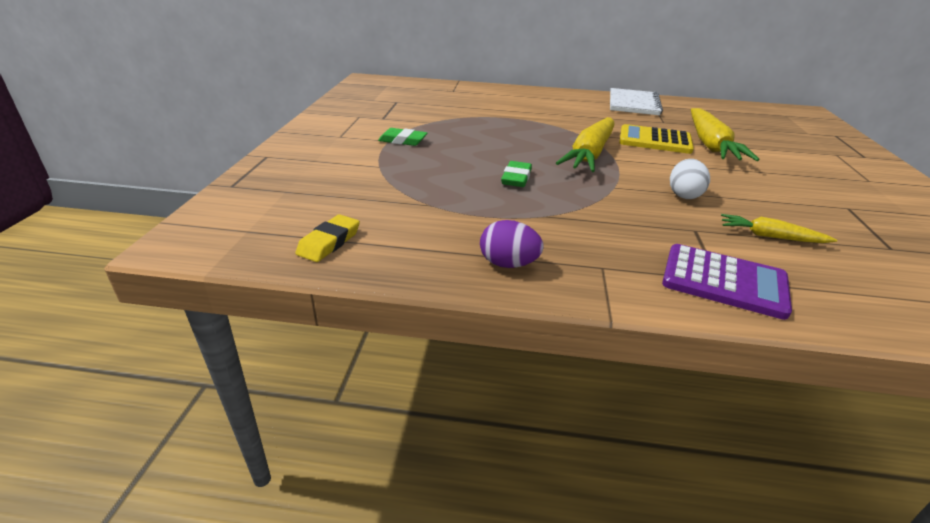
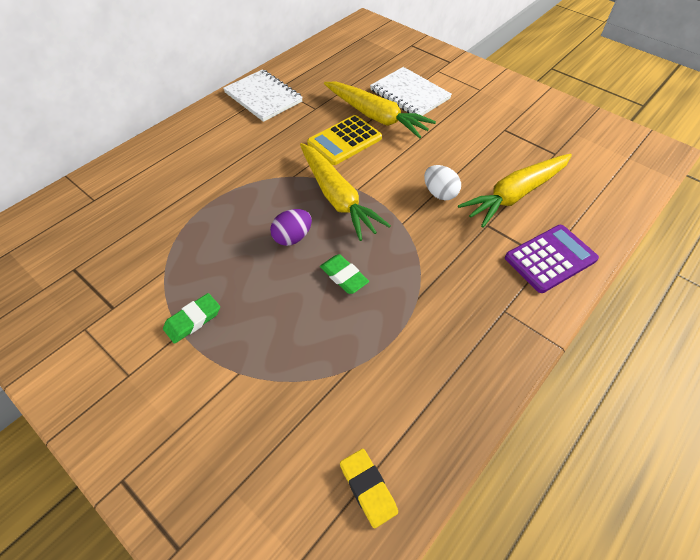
camera: 55 degrees left, 20 degrees up
(508, 264) = (472, 366): purple egg -> purple egg (292, 237)
(771, 150) = (409, 94): none -> white notebook
(771, 237) = (516, 194): yellow carrot -> yellow carrot, size x1.93

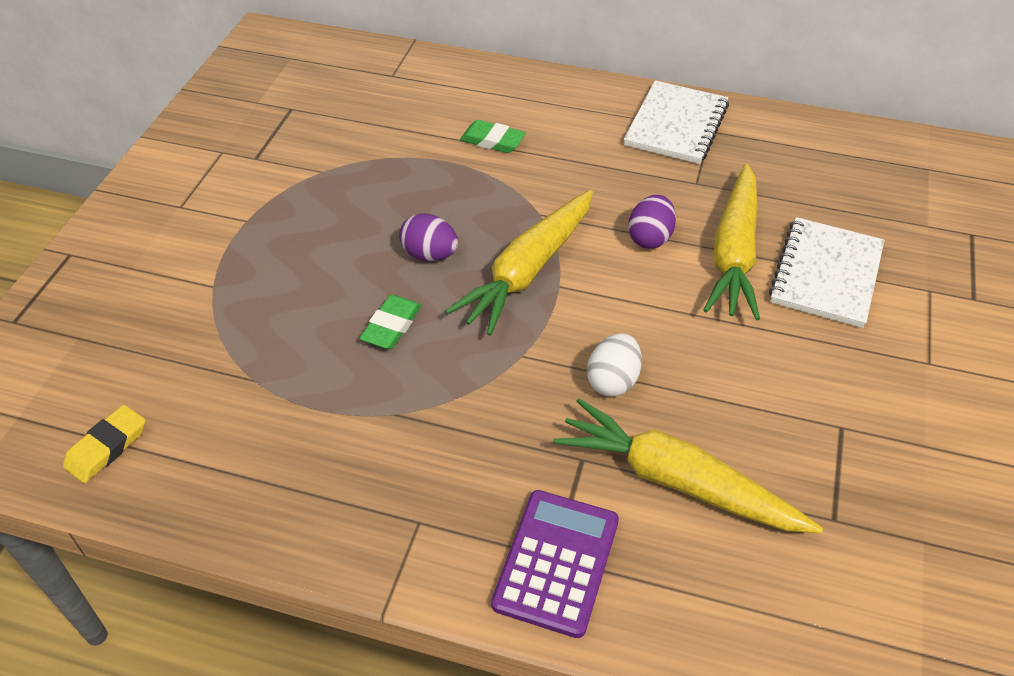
camera: 65 degrees right, 5 degrees down
(193, 320) = (265, 222): green eraser -> green eraser (492, 141)
(344, 141) = (650, 238): yellow calculator -> purple egg
(550, 259) = (556, 562): purple calculator -> purple calculator turned 105 degrees counterclockwise

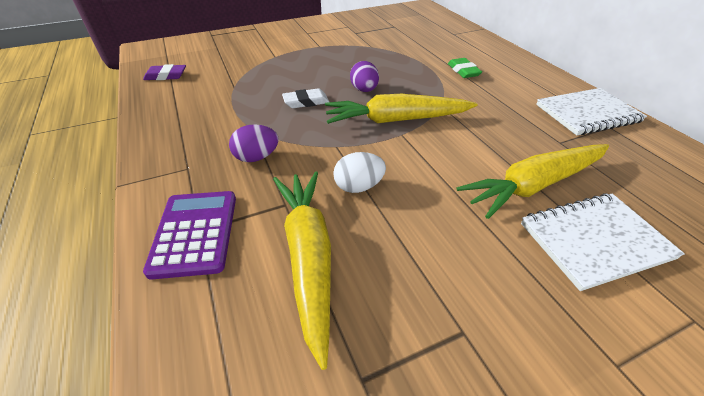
camera: 50 degrees right, 5 degrees down
(107, 447) = (166, 76): yellow eraser -> purple eraser
(391, 326) = (306, 102): green eraser -> white eraser
(556, 562) = (195, 233): purple calculator -> purple calculator turned 75 degrees counterclockwise
(650, 238) = (487, 146): purple egg -> purple egg (256, 157)

